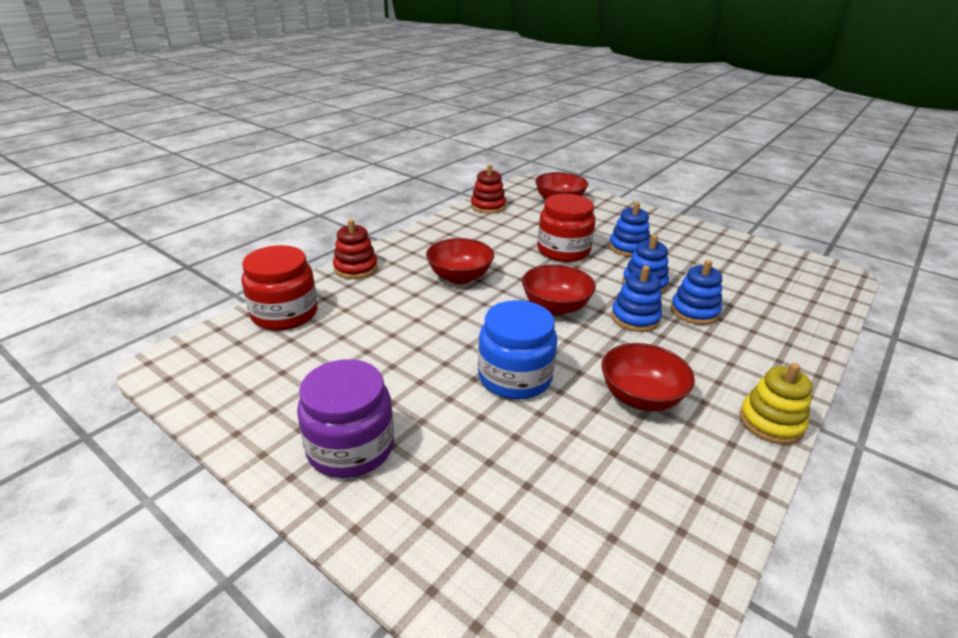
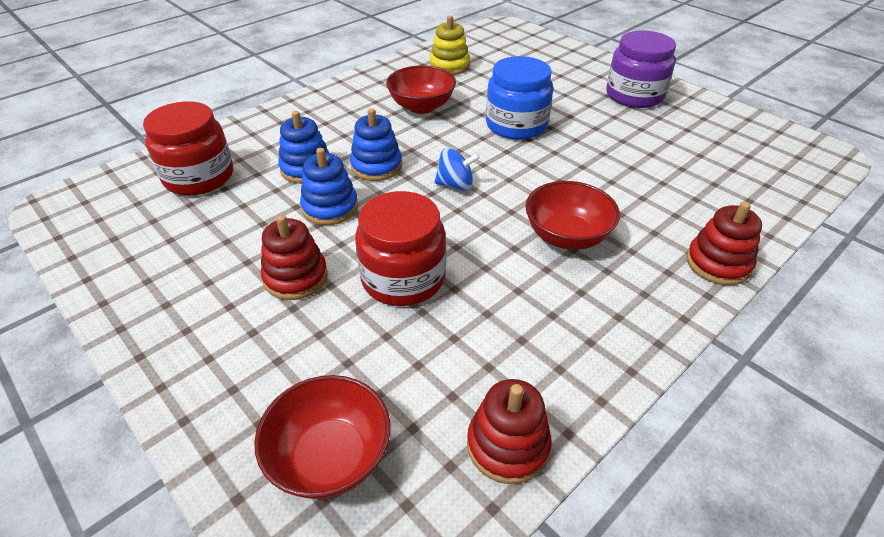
camera: 170 degrees left, 10 degrees up
(285, 314) = (761, 198): red jar -> red jar (199, 177)
(555, 307) = (455, 185): red bowl -> blue spinning top
(628, 248) = (296, 277): blue stacking toy -> red stacking toy
(770, 422) = (341, 88): yellow stacking toy -> yellow stacking toy (449, 66)

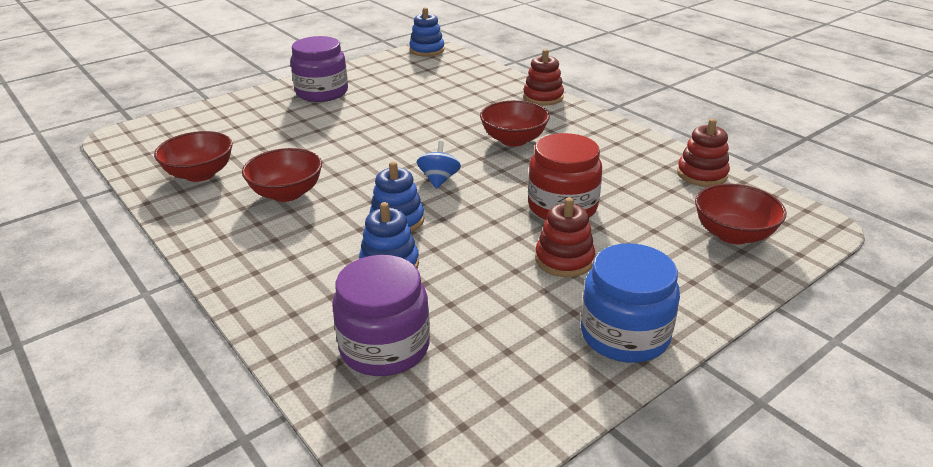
camera: 85 degrees left, 10 degrees down
(199, 177) = (385, 347): red jar -> purple jar
(330, 207) = (463, 246): blue stacking toy -> blue stacking toy (427, 50)
(449, 66) = (200, 174): yellow stacking toy -> red bowl
(516, 125) = (349, 146): blue jar -> blue jar (624, 335)

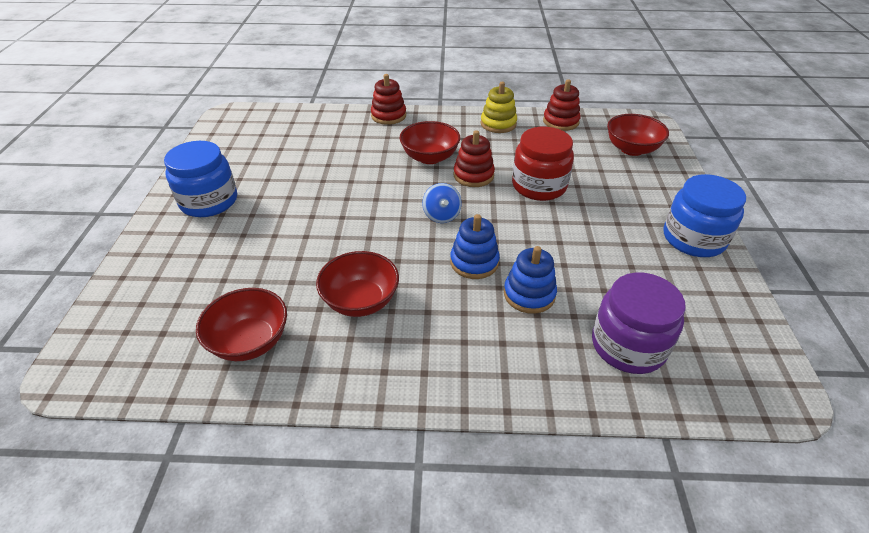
camera: 50 degrees left, 10 degrees up
(322, 92) = (209, 201): purple jar -> blue jar
(427, 50) = (228, 118): blue stacking toy -> none
(439, 180) = (441, 215): blue spinning top -> blue spinning top turned 150 degrees counterclockwise
(564, 260) = (599, 218): red stacking toy -> red stacking toy (473, 175)
(629, 146) = (498, 124): none -> yellow stacking toy

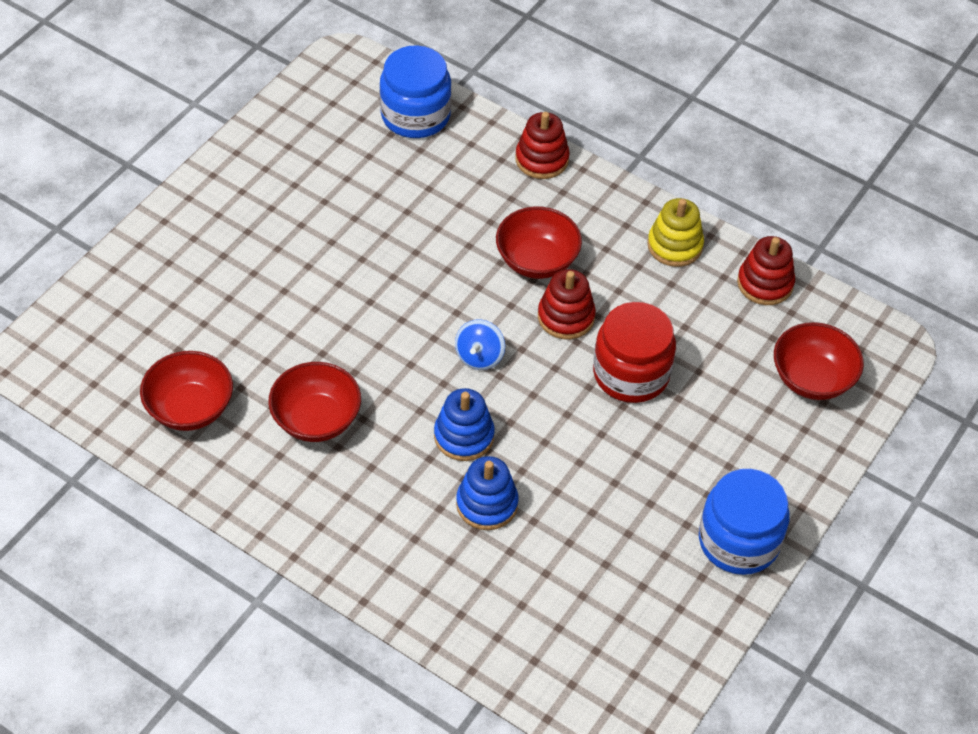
camera: 30 degrees right, 10 degrees up
(209, 201) = (244, 205): blue jar -> blue jar (415, 115)
(628, 345) = (532, 609): purple jar -> none

